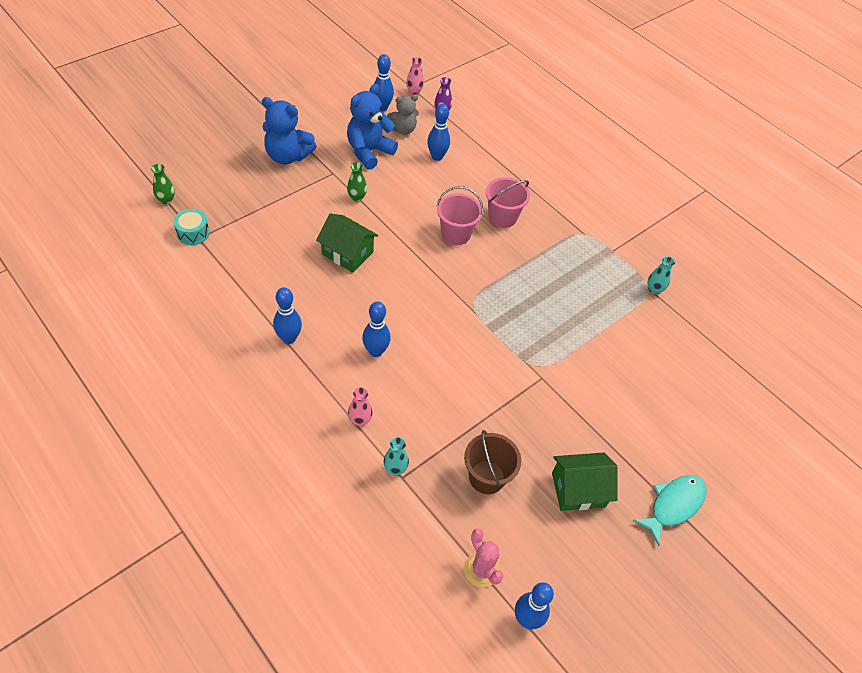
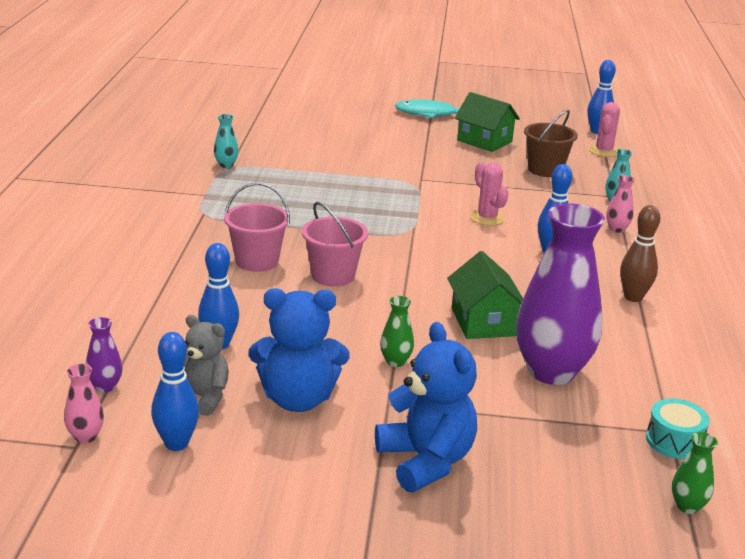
camera: 130 degrees left, 25 degrees down
(282, 240) = (551, 371): none -> purple vase
(289, 338) = (633, 297): blue bowling pin -> brown bowling pin
(449, 360) = (487, 218): none -> pink cactus

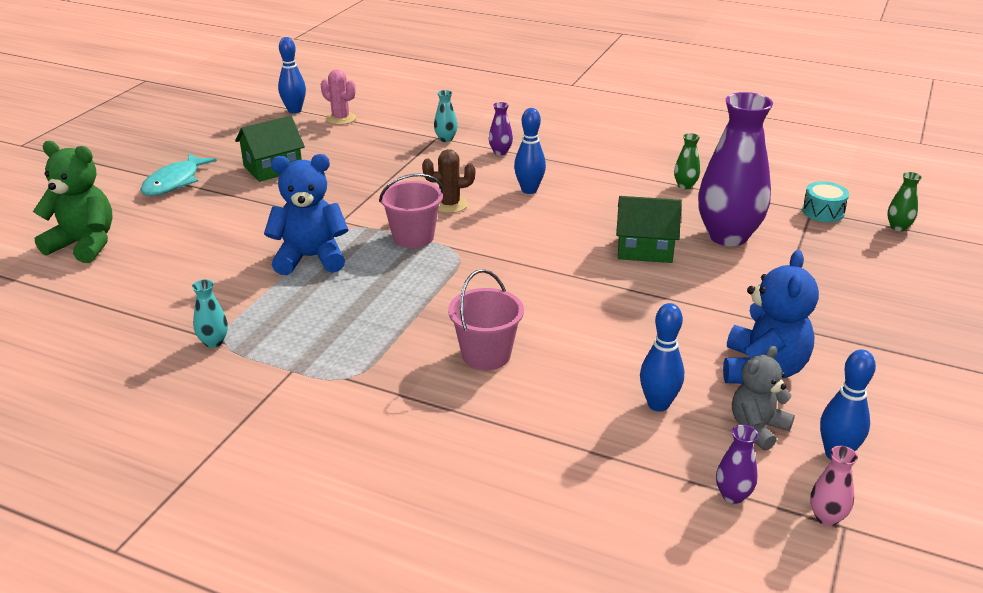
camera: 70 degrees left, 5 degrees up
(321, 106) = (84, 245): none -> green teddy bear
(333, 275) = (535, 311): pink bucket -> pink bucket (413, 237)
(395, 361) = (704, 305): green vase -> green vase (685, 186)
(426, 461) = (854, 319): blue teddy bear -> blue teddy bear (310, 258)
(487, 218) = (449, 205): pink cactus -> brown cactus
(545, 170) = (362, 154): brown bucket -> none
(617, 229) = (500, 152): pink vase -> purple vase
(633, 297) = (620, 175): brown bowling pin -> none

